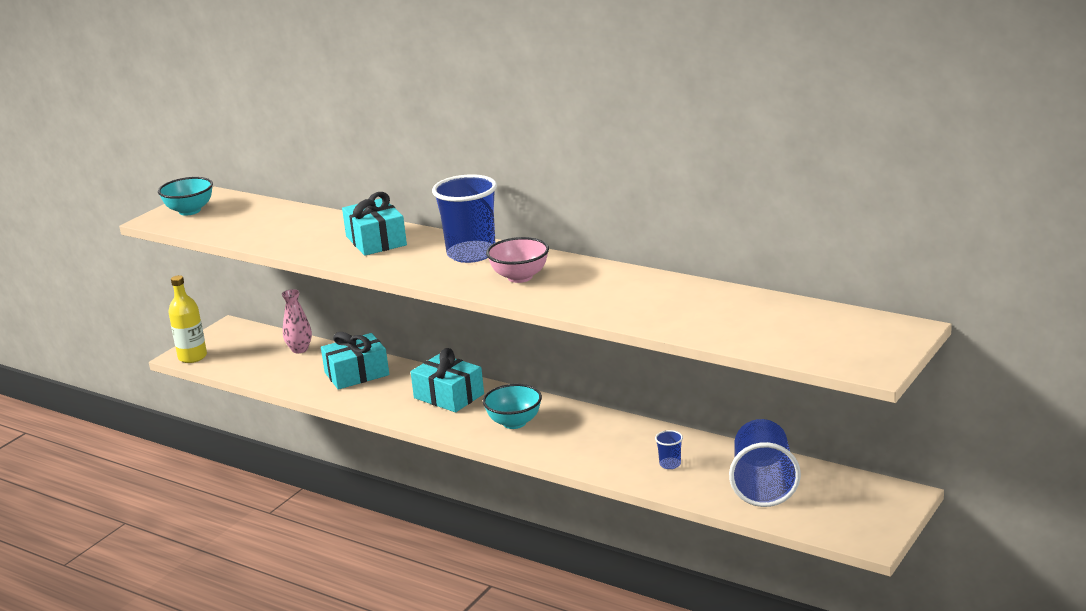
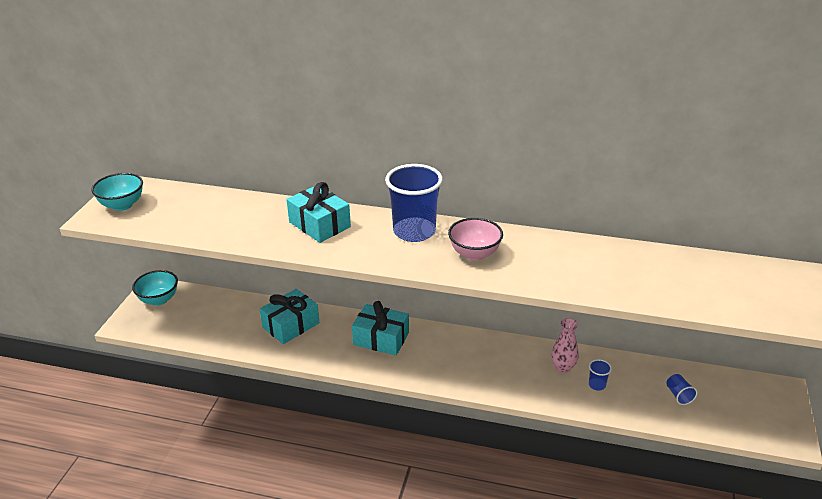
camera: 20 degrees left, 10 degrees up
(192, 357) = (134, 325): yellow bottle -> none
(299, 349) = (228, 305): pink vase -> pink vase (563, 367)
(514, 423) = (450, 359): turquoise bowl -> turquoise bowl (159, 300)
(763, 485) = (679, 395): blue cup -> blue cup, size x0.42

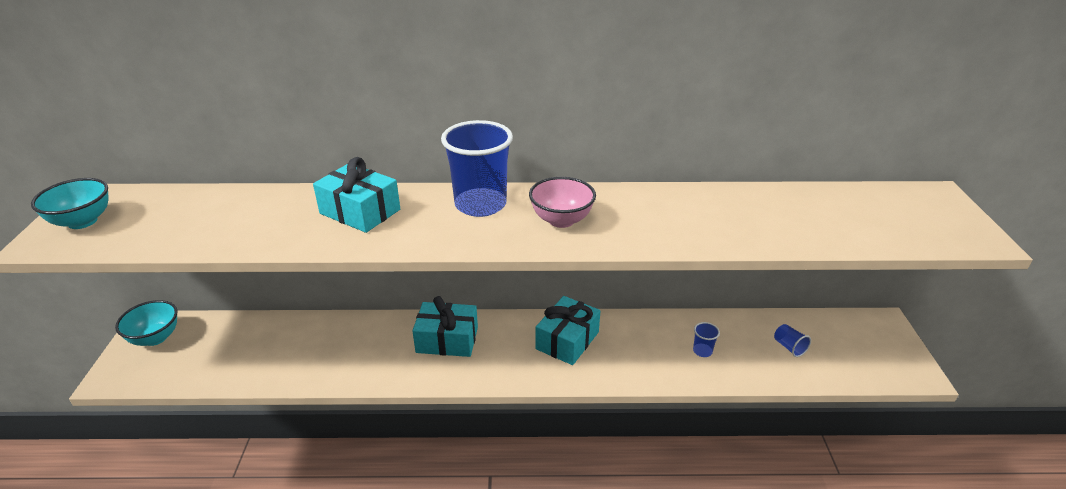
camera: 15 degrees left, 0 degrees up
(291, 325) = (333, 342): turquoise gift -> turquoise gift (567, 340)
(563, 367) = (659, 338): pink vase -> none

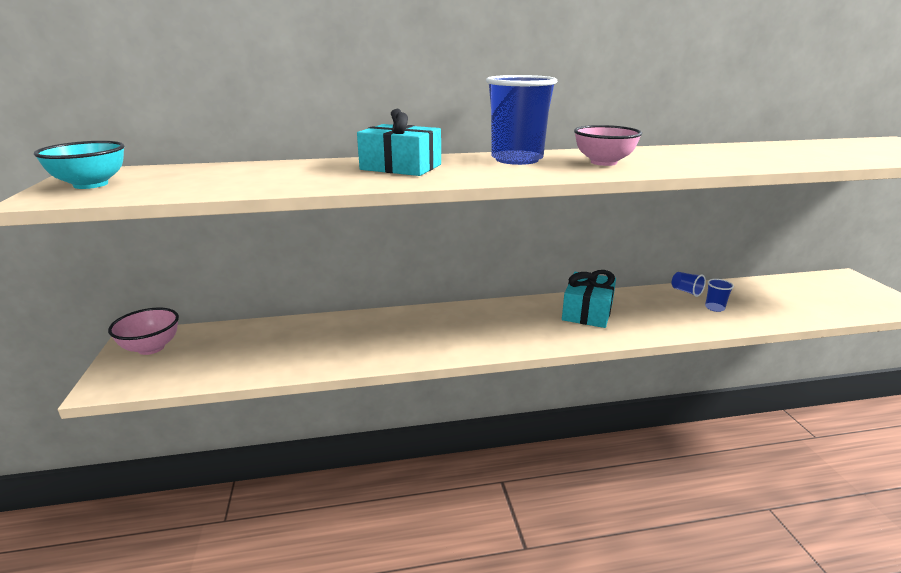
camera: 10 degrees left, 10 degrees down
(155, 338) = (151, 348): turquoise bowl -> pink bowl
(447, 340) = (471, 321): turquoise gift -> none
(789, 347) = (786, 299): blue cup -> blue cup (686, 291)

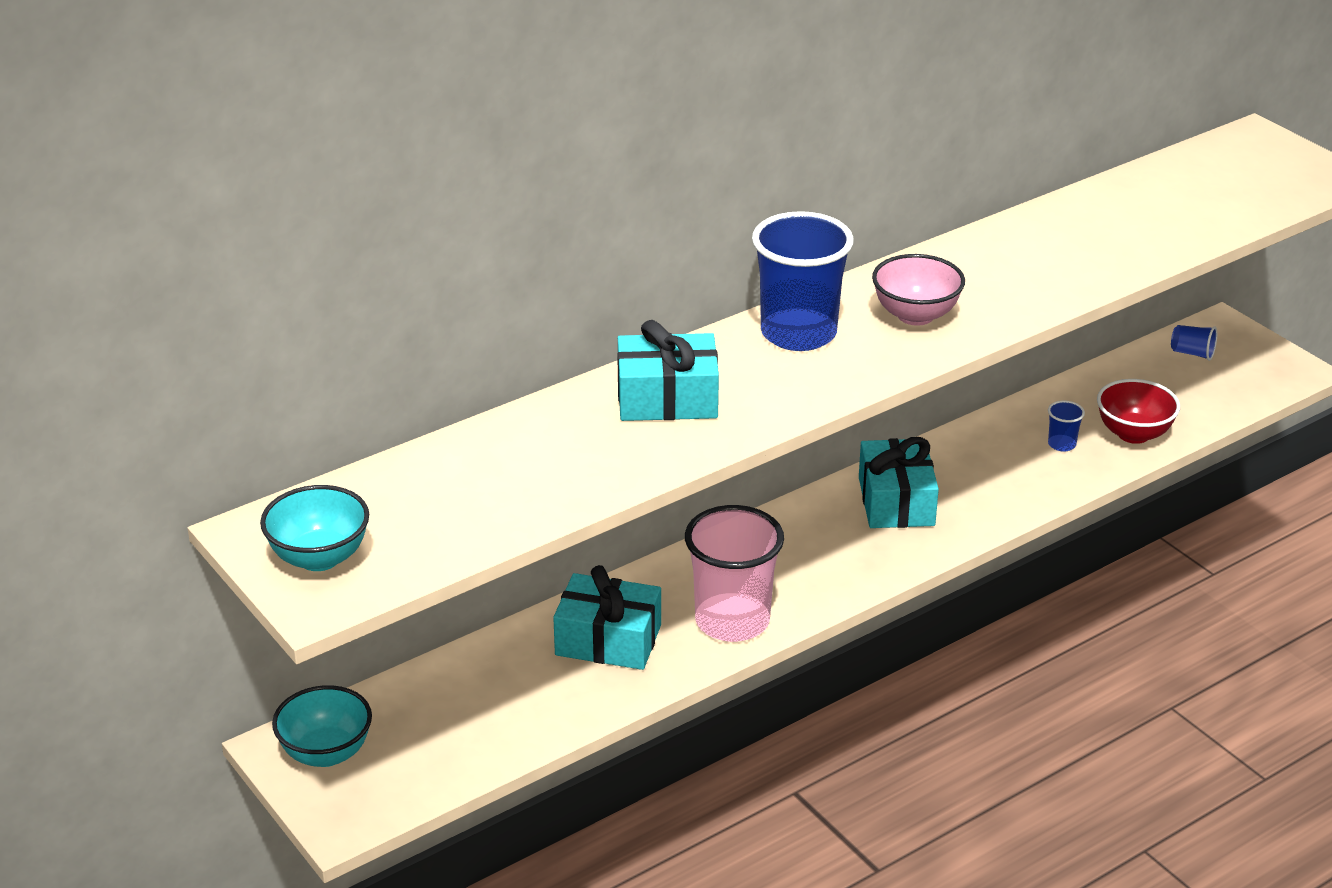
camera: 25 degrees left, 10 degrees up
(151, 348) = (326, 753): pink bowl -> turquoise bowl
(358, 335) = (608, 640): none -> turquoise gift
(438, 344) = (732, 621): none -> pink cup
(686, 291) = (1013, 420): blue cup -> blue cup (1192, 353)
(769, 312) = (1133, 434): none -> red bowl

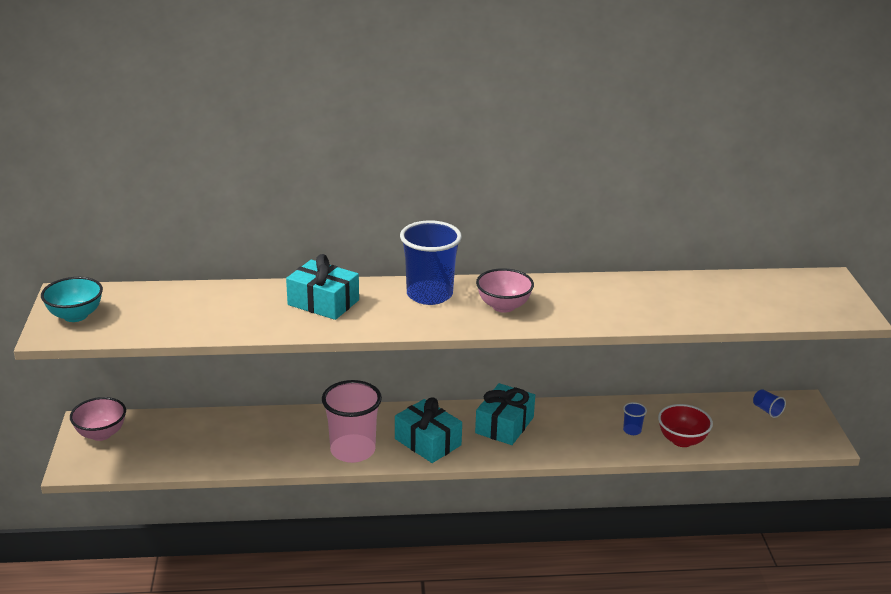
camera: 30 degrees right, 5 degrees down
(326, 753) = (101, 434): turquoise bowl -> pink bowl
(608, 640) = (282, 435): turquoise gift -> turquoise gift (428, 442)

